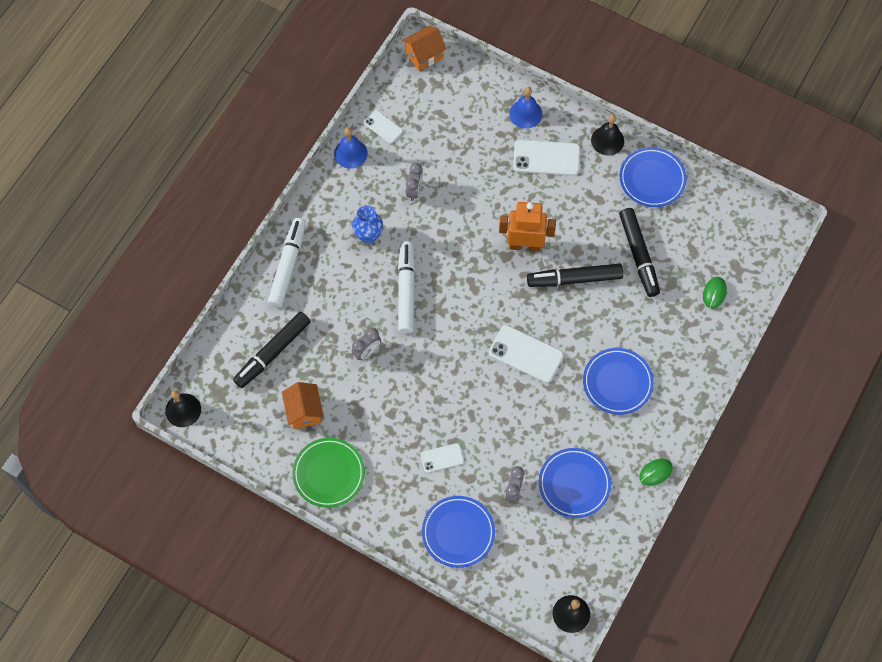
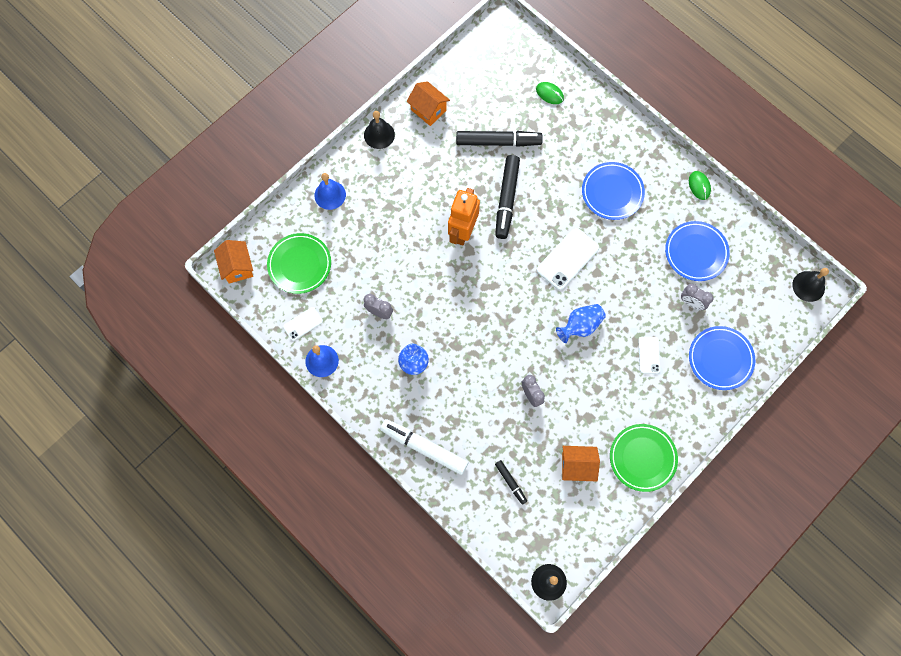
camera: 75 degrees left, 5 degrees up
(272, 352) = (510, 482): black marker -> black marker, size x0.51
(406, 290) = (479, 345): white marker -> none
(443, 107) = (299, 264): none -> green plate
(454, 382) = (580, 326): none -> blue vase
(546, 158) = (381, 190): white phone -> none
(652, 179) = (428, 110): blue plate -> orange house

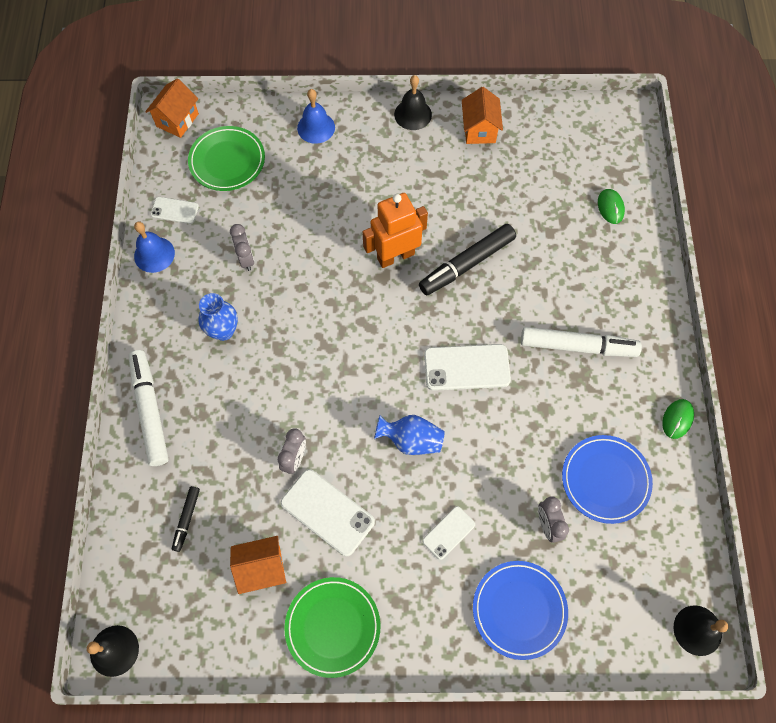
camera: 45 degrees right, 5 degrees down
(498, 142) = (514, 208): black marker -> none
(577, 466) = (262, 568): orange house -> orange house turned 60 degrees counterclockwise
(578, 405) = (327, 512): none -> white phone
(612, 192) = (578, 346): blue plate -> white marker

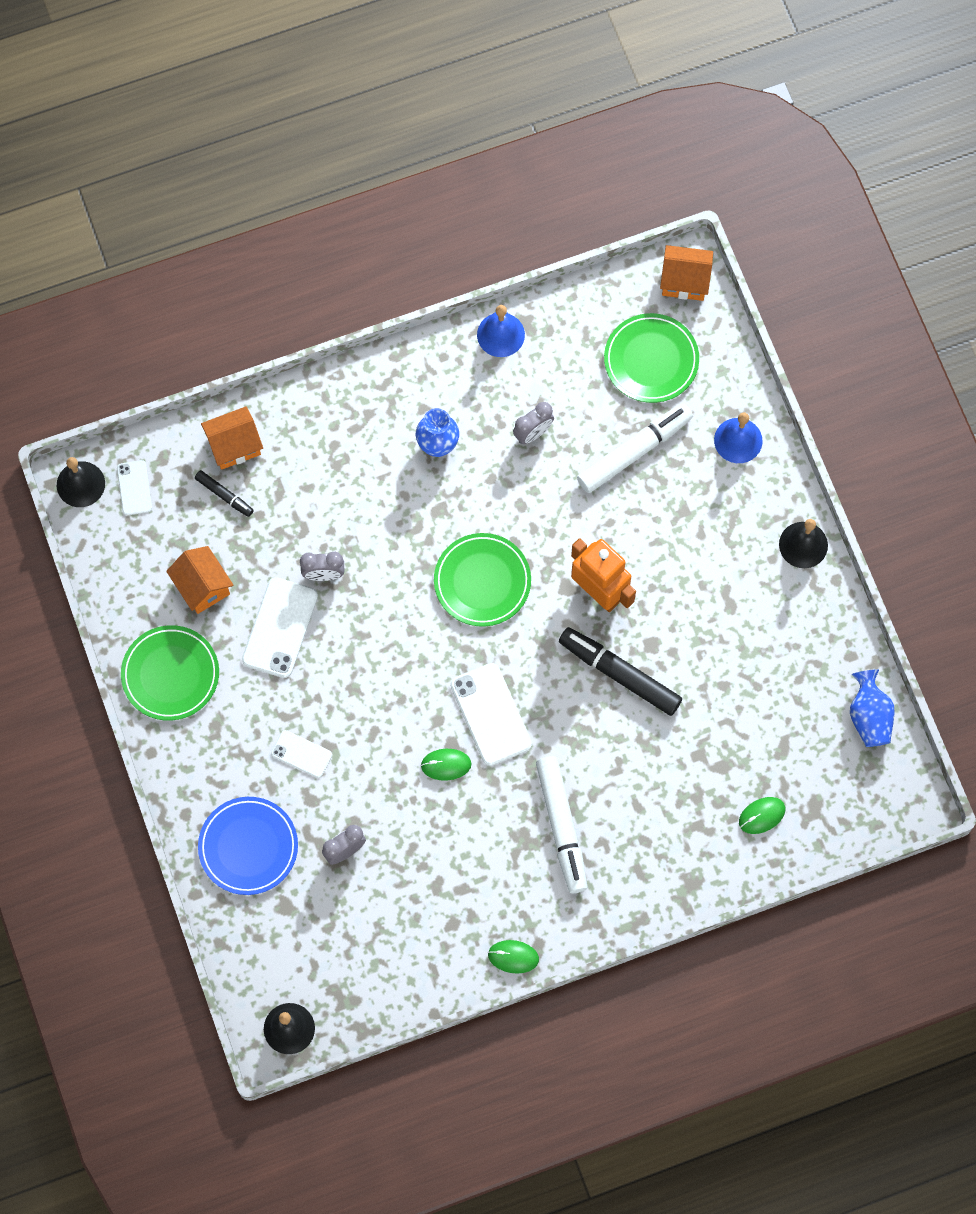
camera: 70 degrees right, 5 degrees up
(150, 410) = (322, 411): white marker -> white marker (634, 451)
(174, 210) = (563, 331): white phone -> white phone (134, 488)
(186, 519) = (224, 495): black marker -> black marker turned 135 degrees counterclockwise
(352, 336) = (482, 581): none -> green plate
(411, 440) = (386, 683): blue vase -> blue vase (869, 716)
(479, 129) = (813, 630): orange house -> orange house (234, 446)
(498, 416) = (446, 765): none -> green mouse
(605, 480) = (415, 897): blue plate -> none

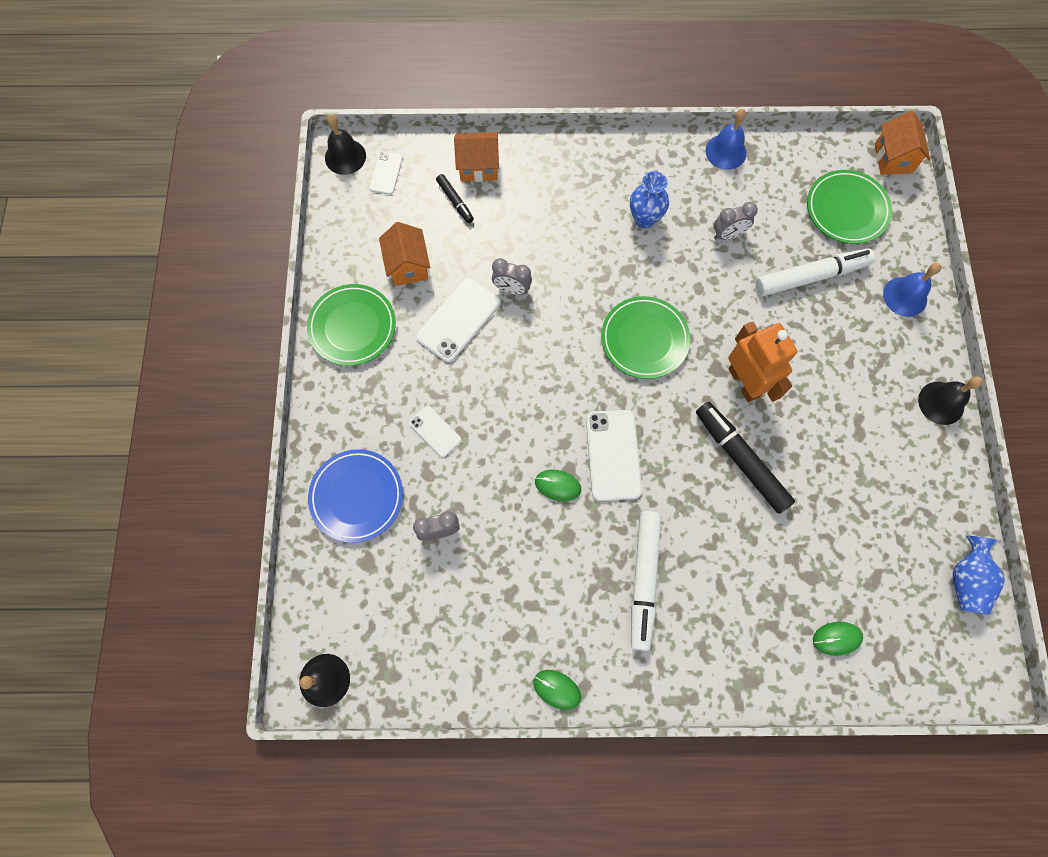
camera: 20 degrees right, 0 degrees up
(684, 281) = (893, 158): orange house -> orange house turned 60 degrees clockwise

